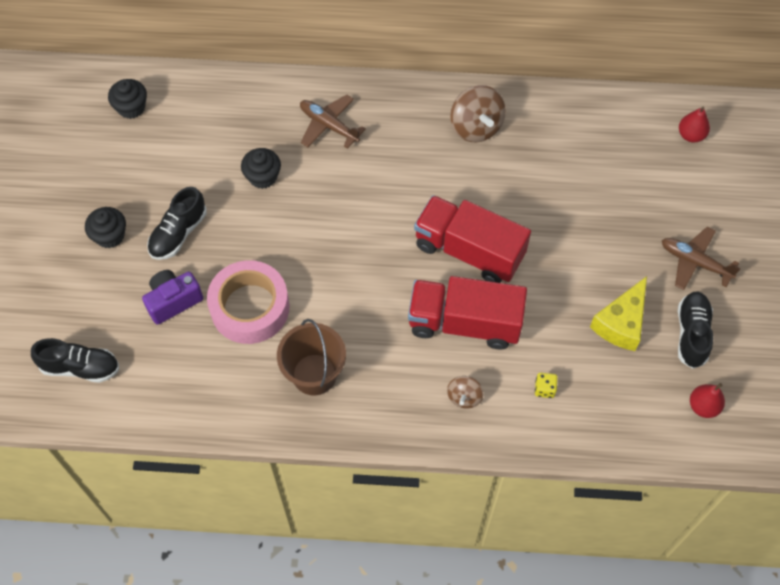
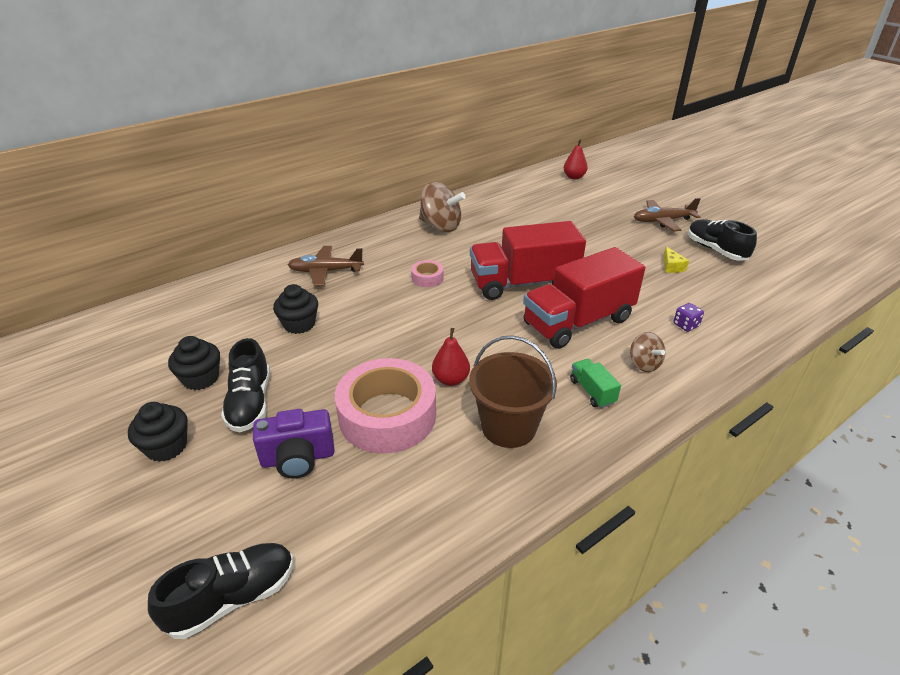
camera: 40 degrees left, 25 degrees down
(131, 107) = (110, 342): black cupcake -> black cupcake (201, 378)
(173, 301) = (298, 458): purple camera -> purple camera turned 120 degrees counterclockwise
(399, 189) = (427, 278): none -> pink tape
(399, 390) = (592, 391): none -> green truck
(544, 389) = (686, 325): yellow dice -> purple dice
(621, 323) = (671, 266): yellow cheese -> yellow cheese, size x0.48
(703, 406) = (781, 277): red pear -> red pear (450, 379)

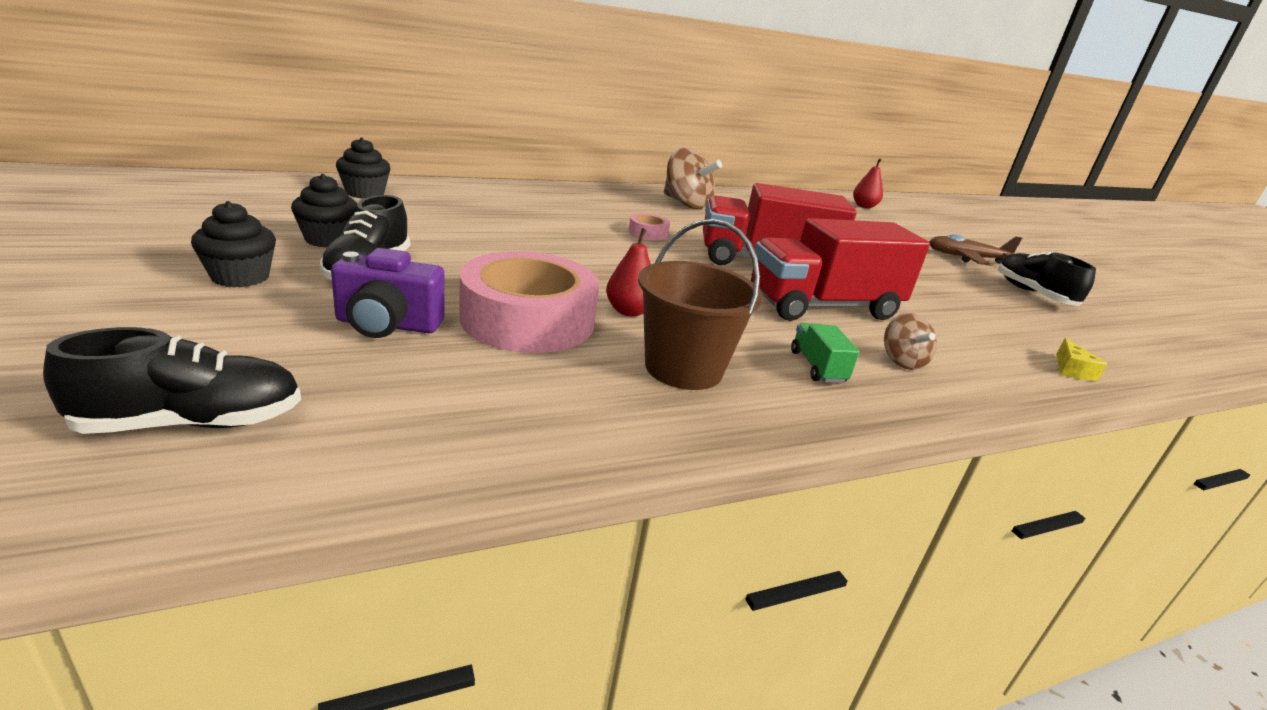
camera: 10 degrees right, 10 degrees down
(299, 324) = (474, 230): black cupcake -> black cupcake (365, 193)
(325, 271) = (532, 203): brown plane -> none
(671, 266) = (968, 293): yellow cheese -> yellow cheese (1071, 370)
(686, 325) = (973, 343): purple dice -> none

